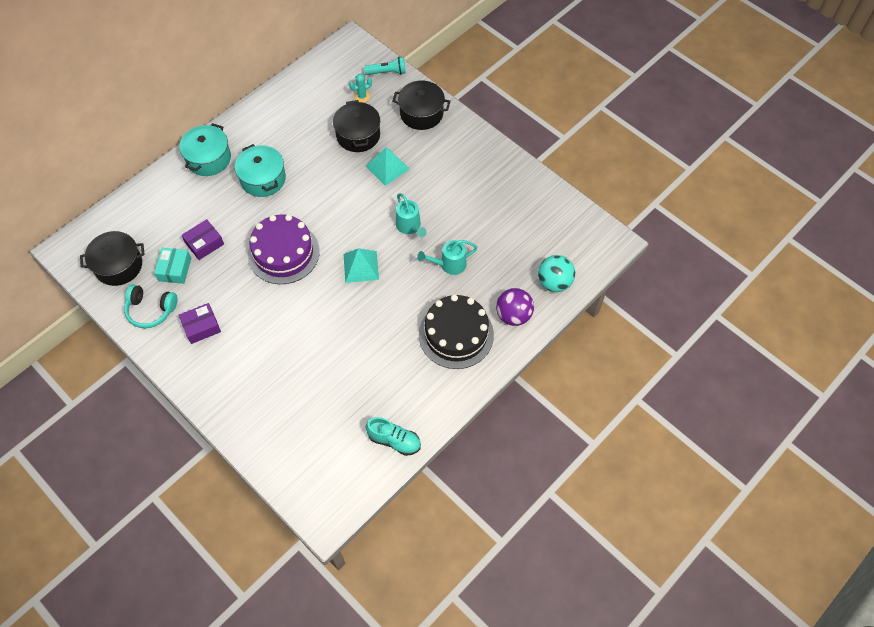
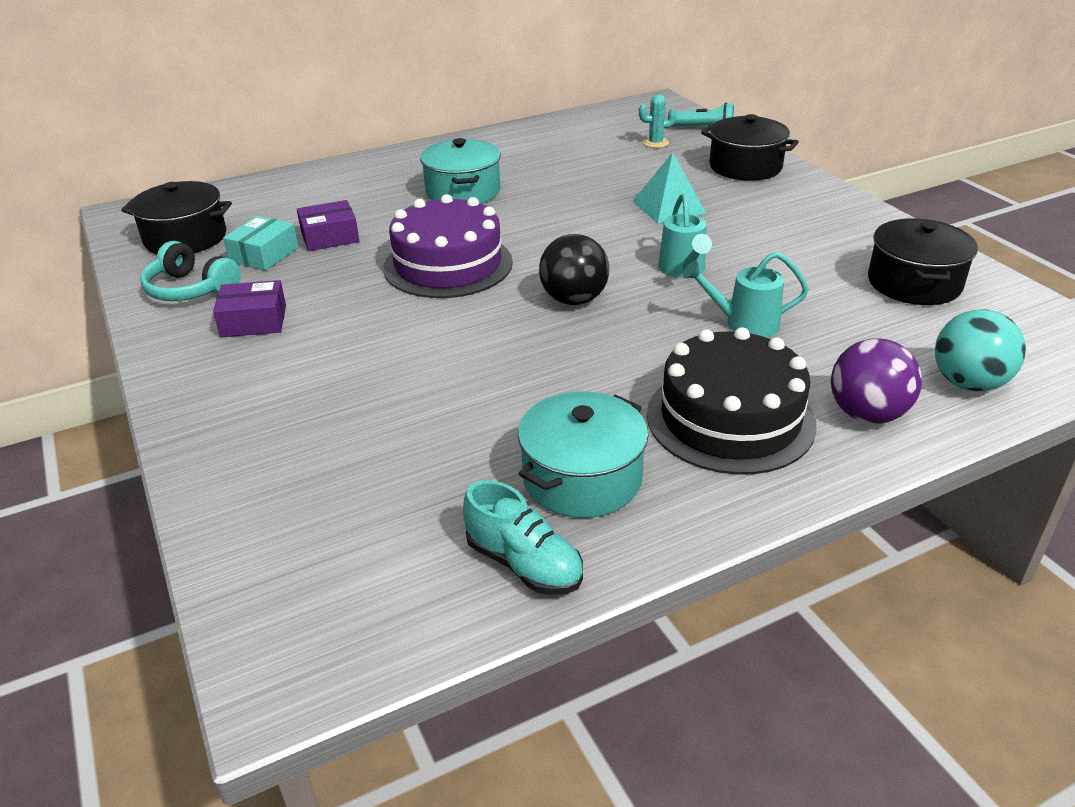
camera: 20 degrees right, 25 degrees down
(208, 158) = (396, 165): turquoise pot -> turquoise pot (582, 478)
(358, 135) = (634, 173): black pot -> black pot (914, 283)
(361, 266) = (574, 299): turquoise pyramid -> black ball

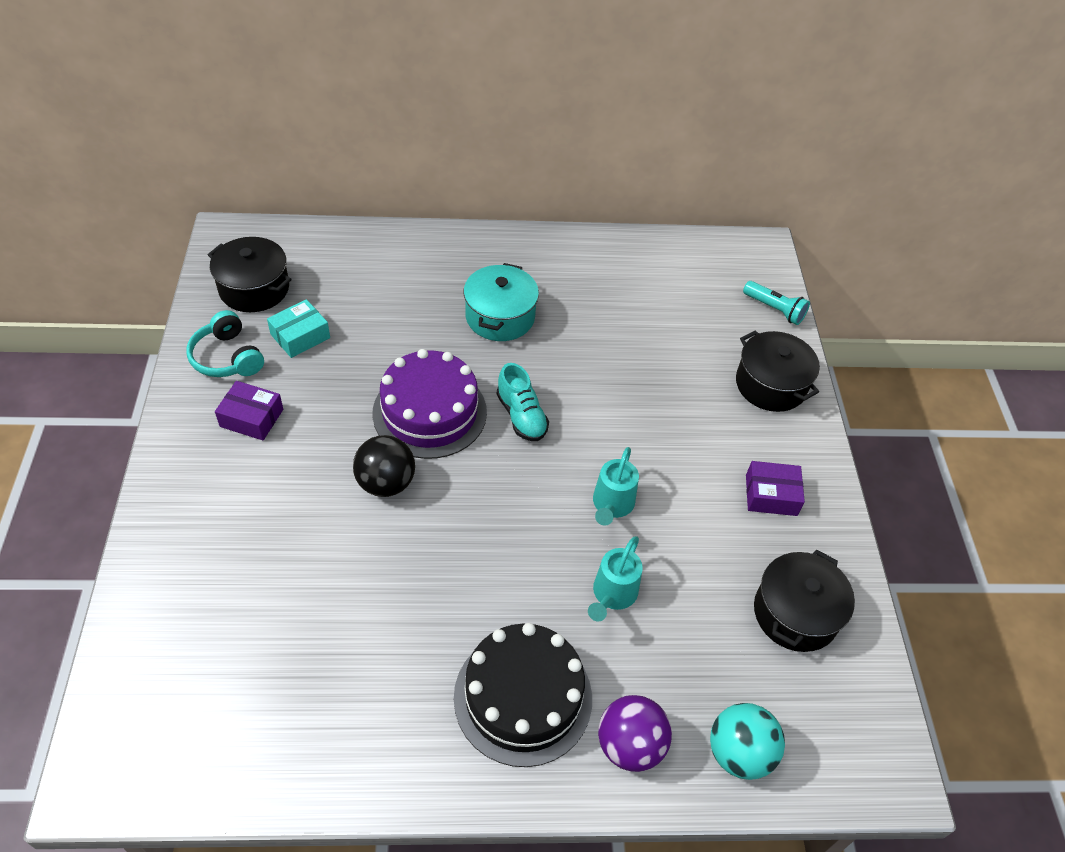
camera: 20 degrees right, 15 degrees up
(330, 237) = (360, 334): purple box -> purple box (771, 495)
(524, 564) = (288, 764): turquoise shoe -> turquoise shoe (521, 416)
(574, 299) = (499, 502): black ball -> black ball (386, 483)
(582, 478) = (377, 704): turquoise pot -> none
(655, 143) = (714, 313): turquoise cactus -> none
(668, 207) = (659, 413): turquoise pyramid -> none
(743, 324) = (612, 595): turquoise watering can -> turquoise watering can turned 90 degrees counterclockwise

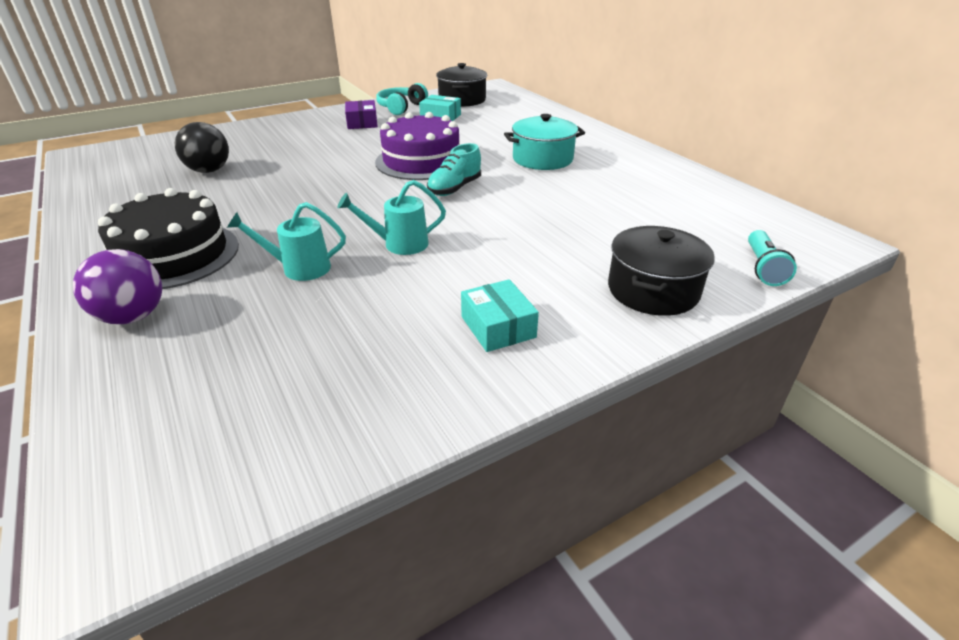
camera: 65 degrees right, 15 degrees down
(386, 483) = (344, 164): black ball -> black ball (209, 170)
(739, 753) = (133, 387): turquoise ball -> none
(771, 495) = (498, 327): purple box -> turquoise box
(795, 613) = (343, 384): black pot -> none

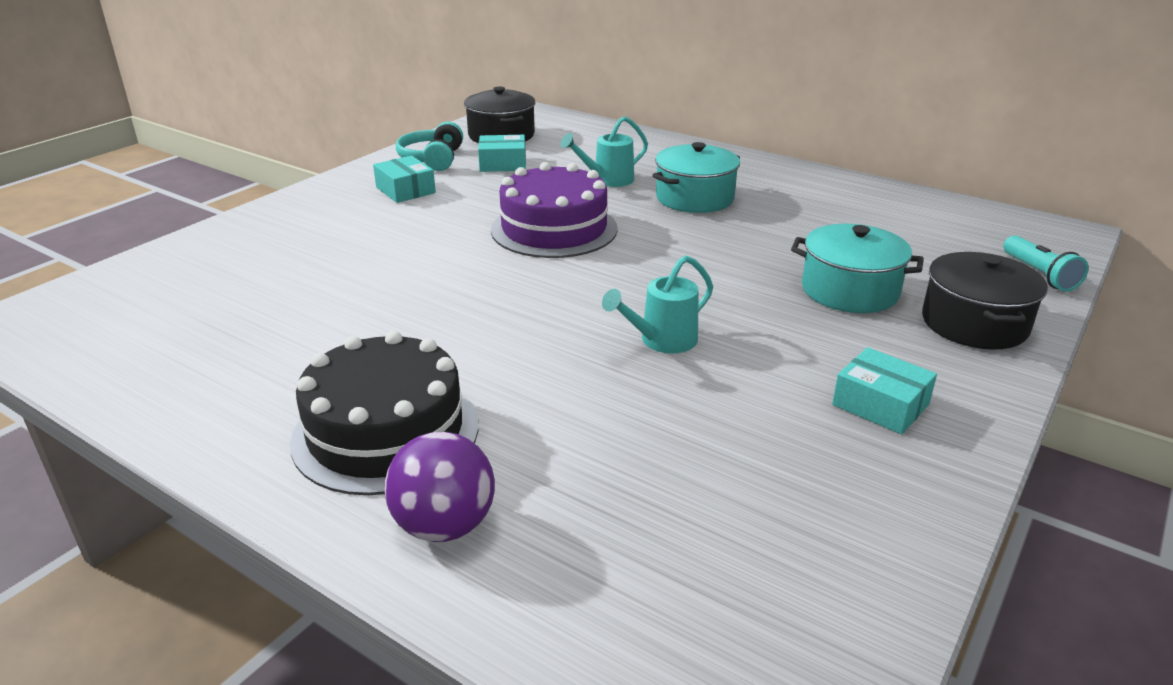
camera: 25 degrees left, 5 degrees down
(209, 170) = (269, 303): black ball -> none
(299, 268) = (579, 402): turquoise watering can -> turquoise watering can (607, 180)
(362, 123) = (405, 190): purple box -> turquoise box
(454, 188) = (639, 256): turquoise shoe -> none
(579, 243) = (849, 290): none -> turquoise pot

